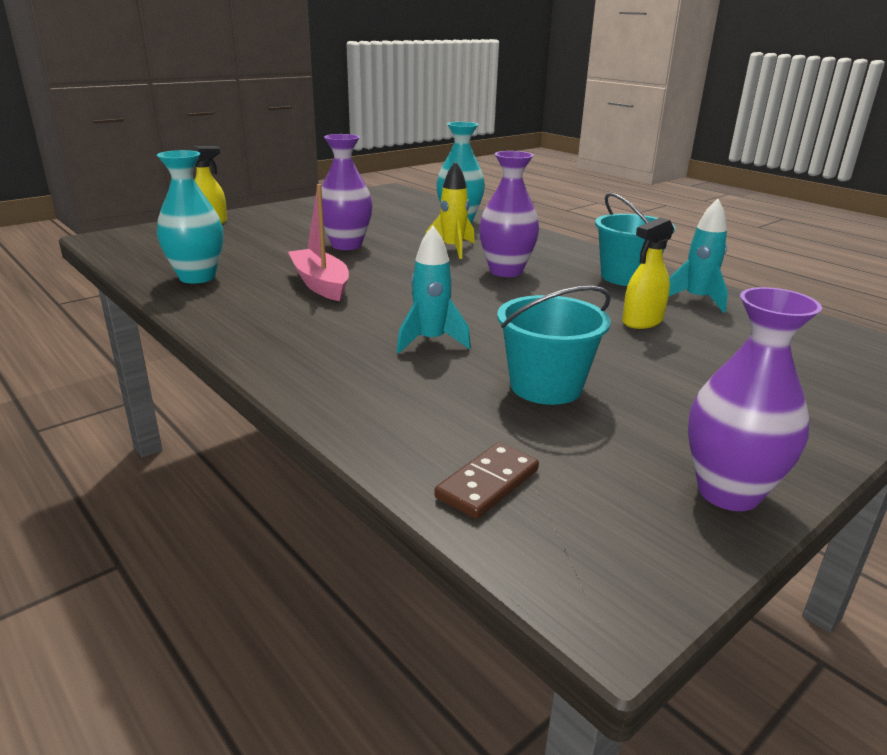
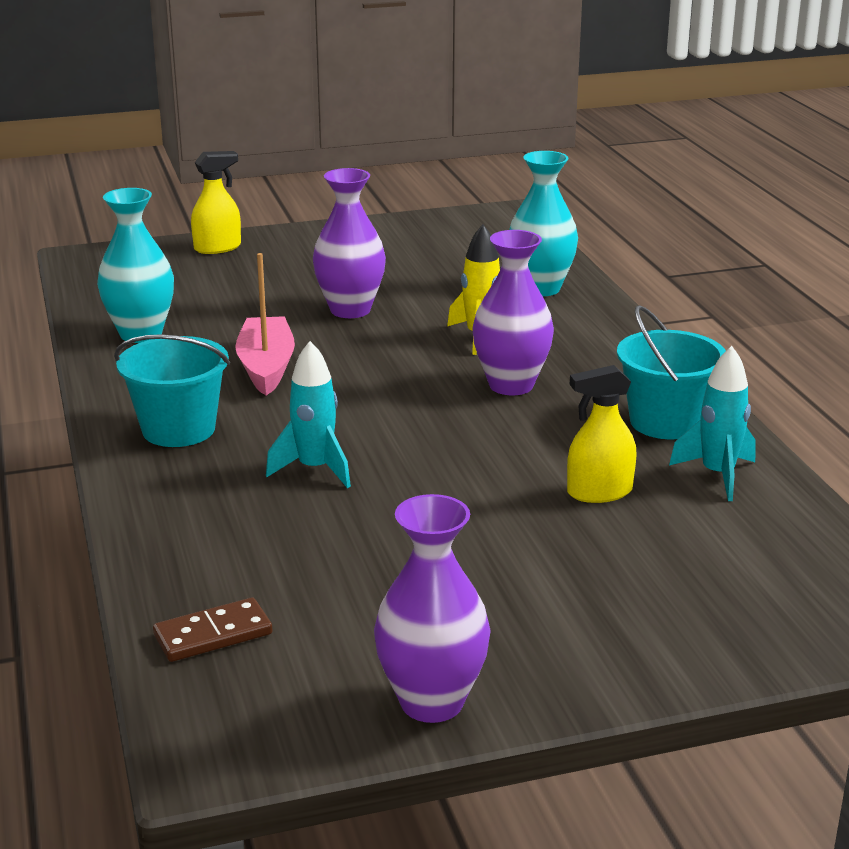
camera: 25 degrees right, 0 degrees up
(546, 386) = (381, 550): turquoise bucket -> turquoise bucket (178, 429)

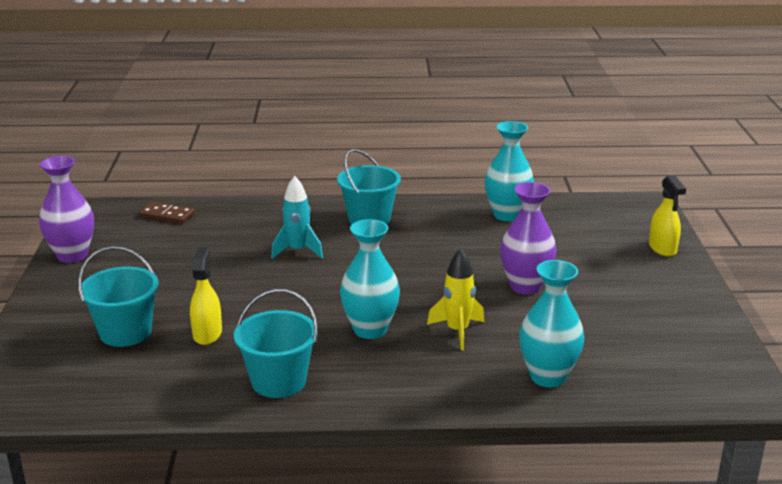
camera: 105 degrees right, 0 degrees up
(213, 634) = (167, 215): brown domino -> brown domino turned 60 degrees counterclockwise
(266, 367) = (440, 249): pink boat -> none
(511, 385) = (370, 330): purple vase -> turquoise vase
(644, 561) = (125, 332): none -> turquoise bucket
(717, 475) = (194, 383): turquoise rocket -> none

